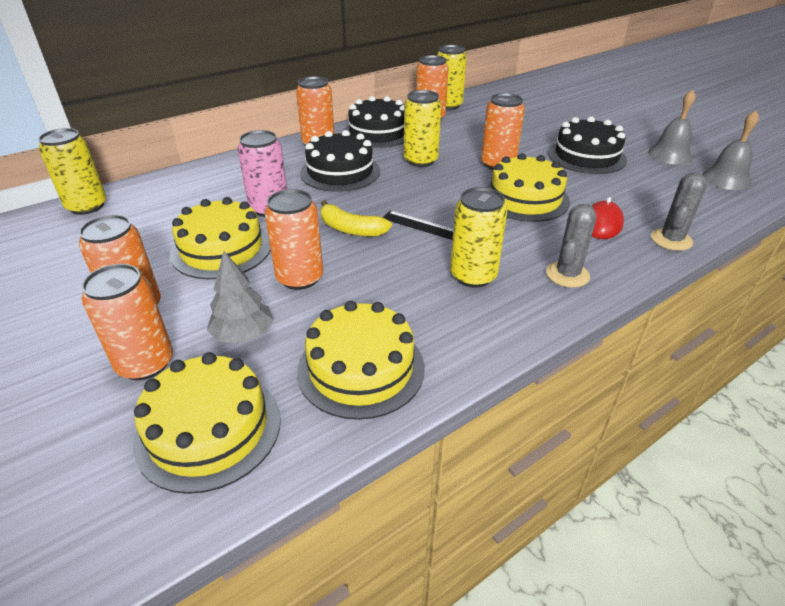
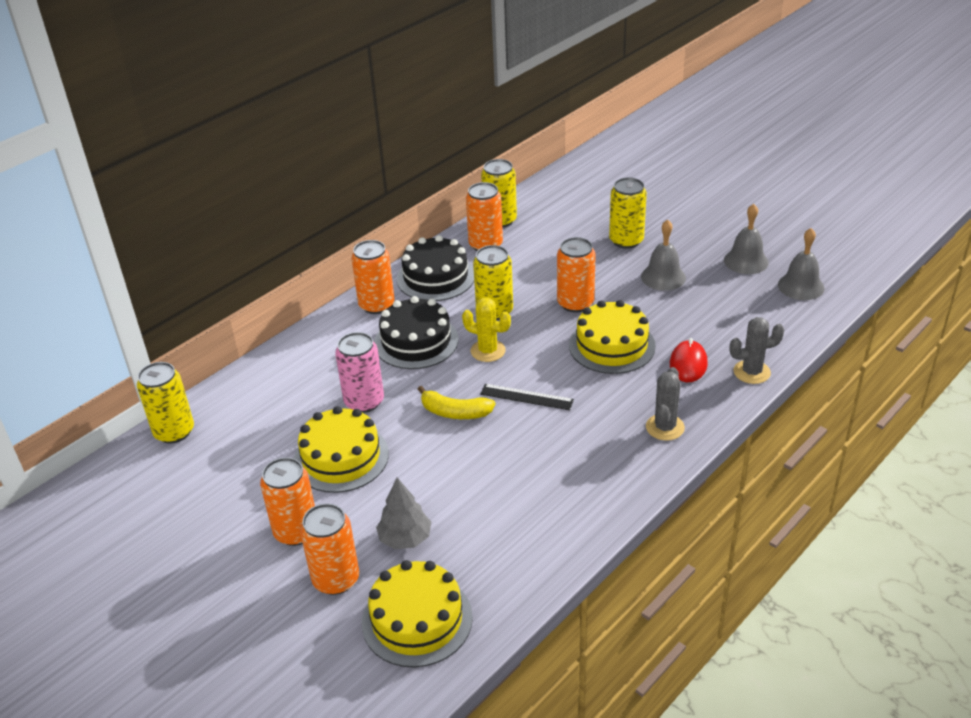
camera: 10 degrees left, 0 degrees up
(300, 278) = (429, 474): orange can -> none
(361, 368) = (515, 548): yellow cake -> none
(403, 187) = (488, 351): none -> yellow cactus
(473, 276) = (583, 444): yellow can -> yellow can (626, 240)
(586, 156) = (663, 277): black cake -> grey bell
(671, 240) = (751, 372): grey cactus -> grey cactus turned 60 degrees clockwise

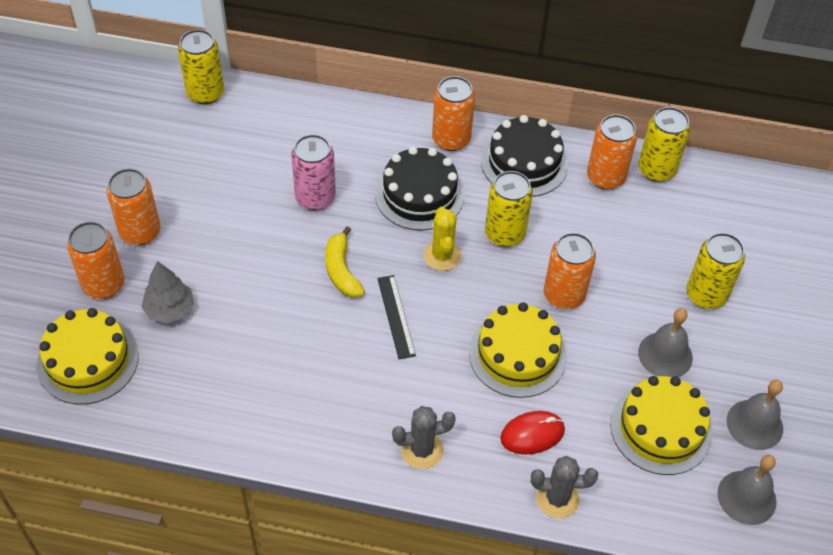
camera: 55 degrees right, 15 degrees up
(341, 457) = (238, 217): yellow cake -> yellow cake (661, 428)
(751, 372) = (557, 498): grey cactus -> grey cactus turned 45 degrees counterclockwise

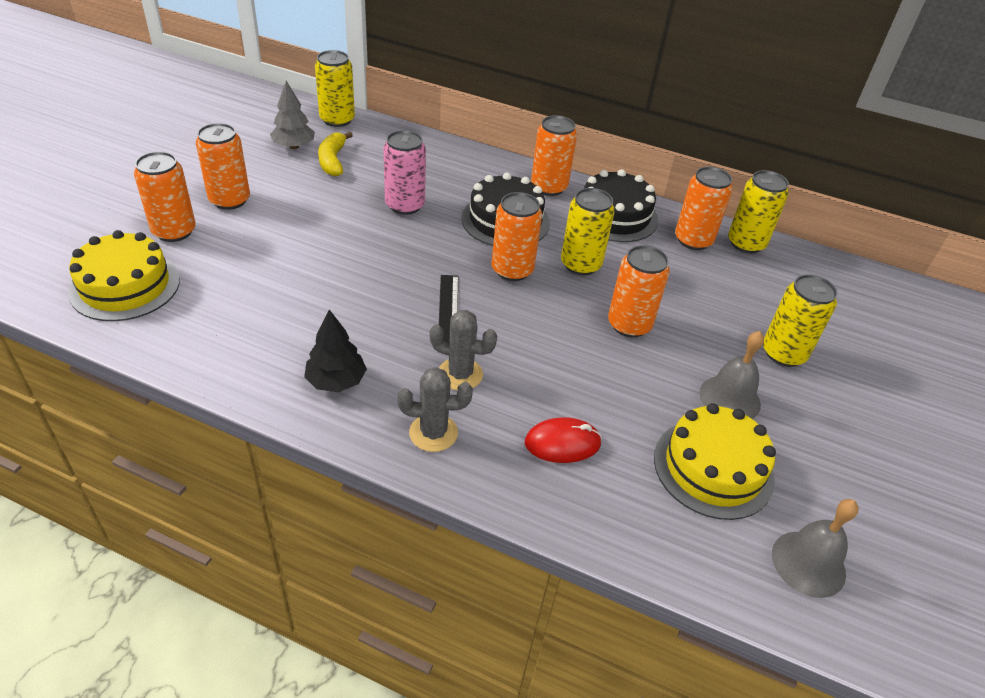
camera: 10 degrees right, 10 degrees down
(170, 309) = (226, 261): grey tree -> grey tree (294, 146)
(322, 418) = (336, 381): none -> black tree
(341, 271) = (407, 263): yellow banana -> yellow banana (333, 161)
(442, 256) = (512, 270): yellow cactus -> orange can
(517, 354) = (566, 366): yellow cake -> none
(557, 498) = (574, 515): grey cactus -> grey cactus (460, 374)
(754, 424) = (826, 487): grey bell -> none

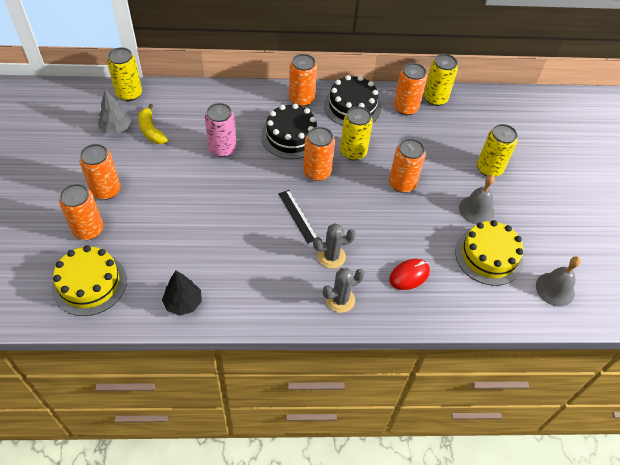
camera: 25 degrees left, 10 degrees up
(336, 381) = (266, 292): black tree -> black tree (183, 303)

